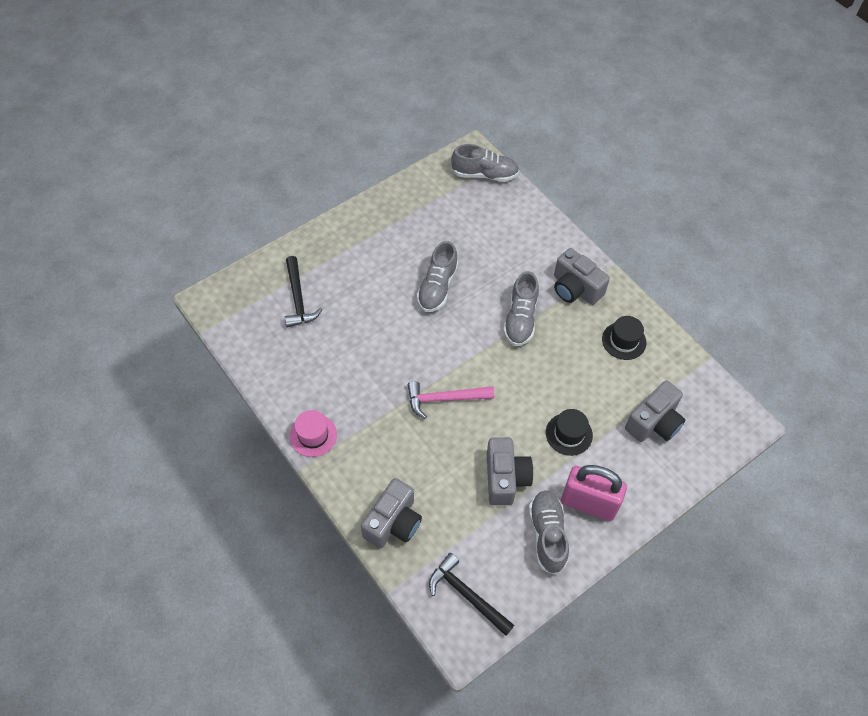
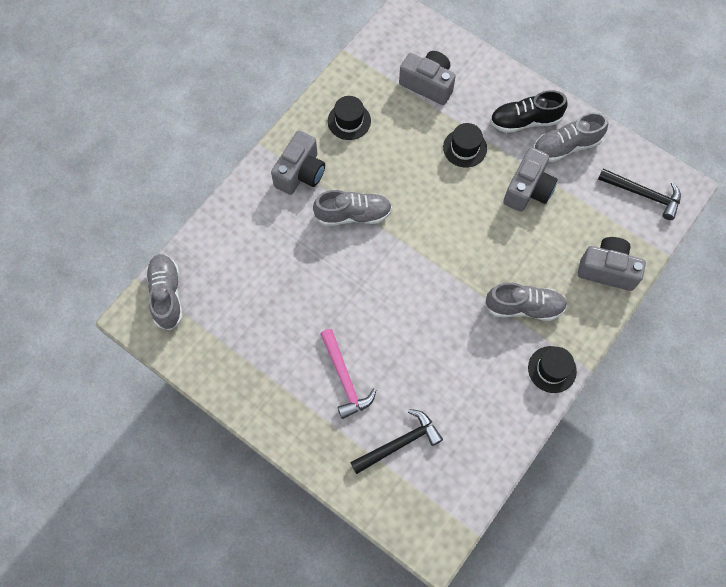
camera: 105 degrees left, 10 degrees up
(313, 435) = (552, 369): pink hat -> black hat
(437, 287) = (339, 303): grey shoe -> grey shoe (524, 307)
(444, 399) = (468, 260): pink hammer -> pink hammer (344, 379)
(467, 595) = (643, 194): black hammer -> black hammer turned 90 degrees counterclockwise
(505, 478) = (528, 189): grey camera -> grey camera turned 135 degrees clockwise
(588, 503) = (525, 121): pink padlock -> black shoe

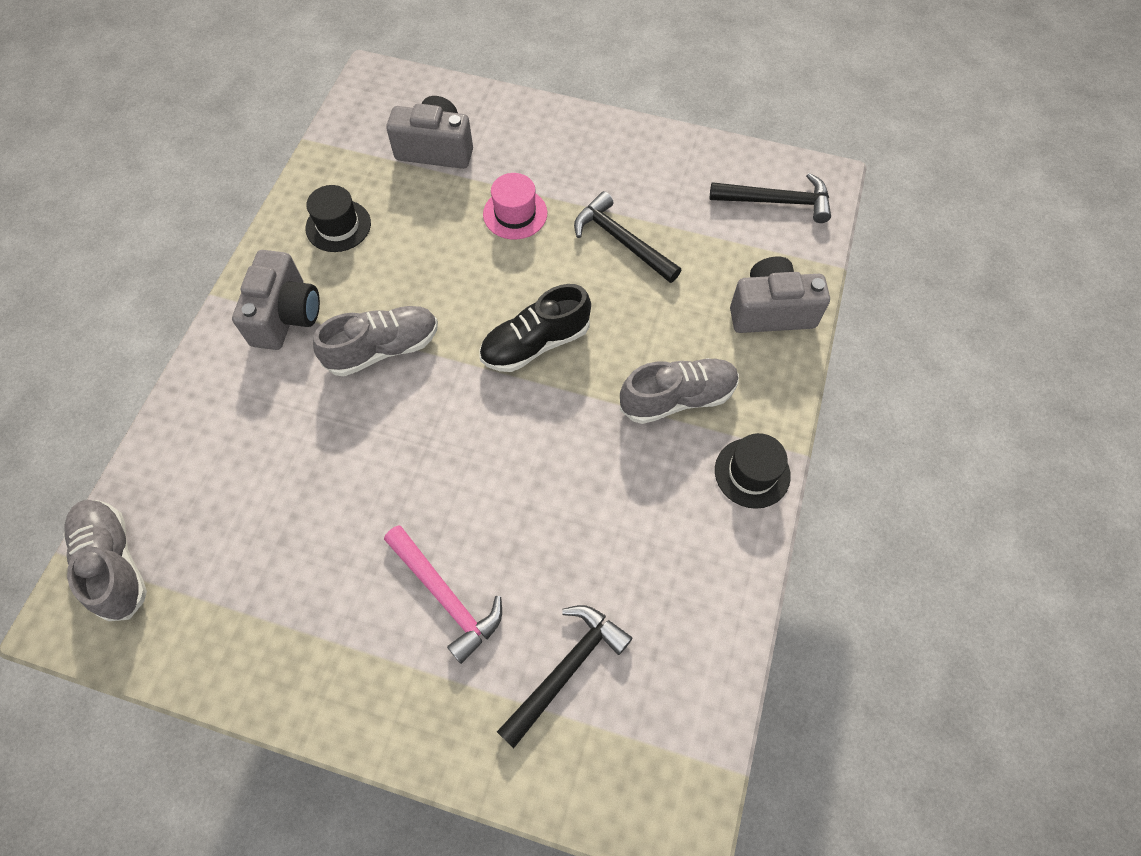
camera: 20 degrees left, 5 degrees down
(465, 148) = (515, 214): black hat -> pink hat
(525, 121) = (584, 157): black shoe -> black shoe (535, 343)
(528, 189) = (622, 241): grey camera -> black hammer
(566, 146) = (651, 172): grey shoe -> none

